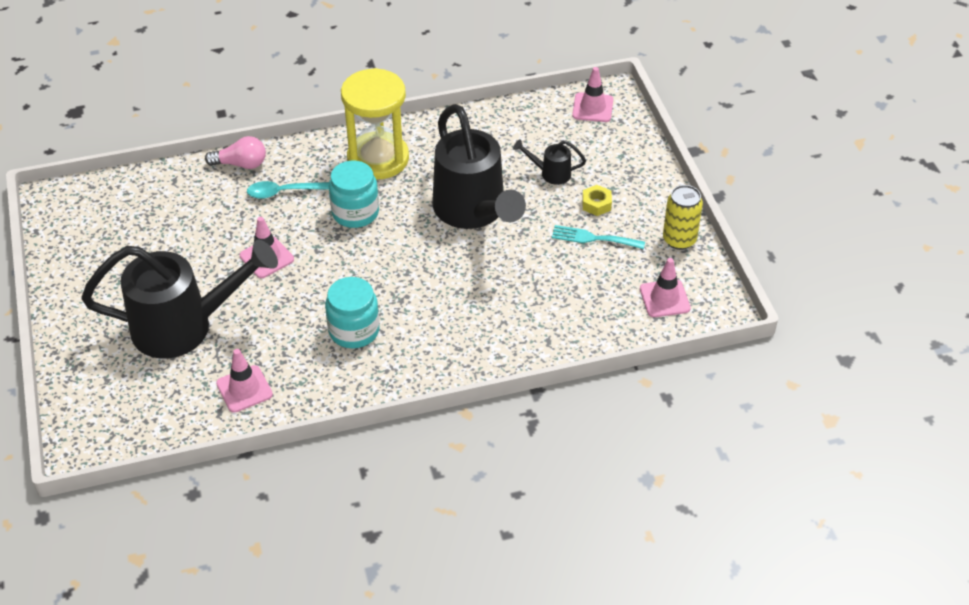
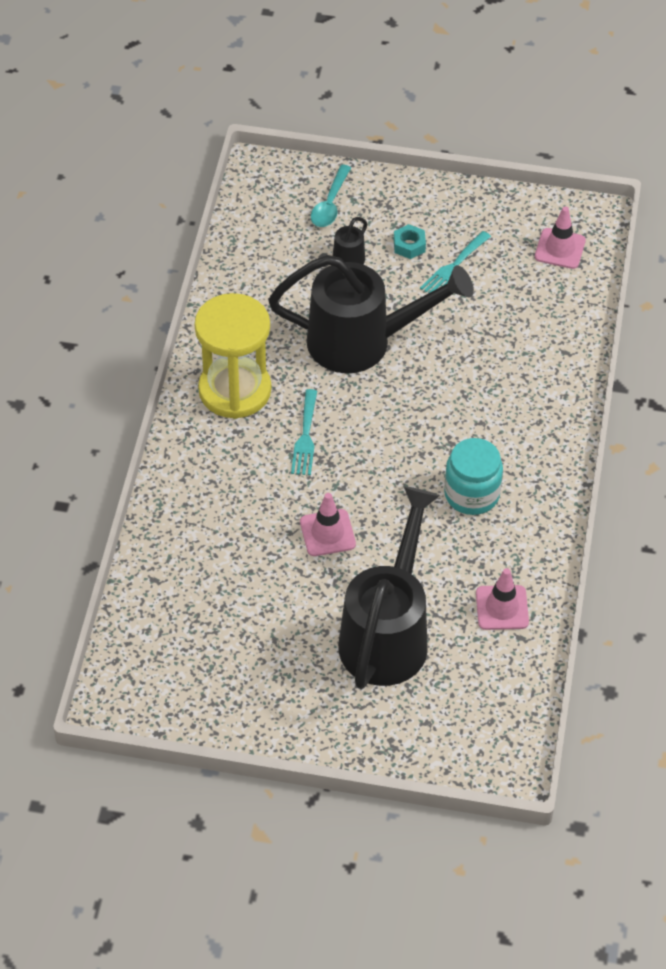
camera: 65 degrees left, 5 degrees up
(241, 164) = (166, 511): pink light bulb -> none
(283, 192) = (236, 487): turquoise spoon -> turquoise spoon (330, 204)
(355, 212) = (305, 437): turquoise jar -> turquoise fork
(592, 108) = (270, 192): pink traffic cone -> none
(596, 204) = (409, 245): yellow nut -> turquoise nut
(679, 240) = (492, 207): yellow can -> none

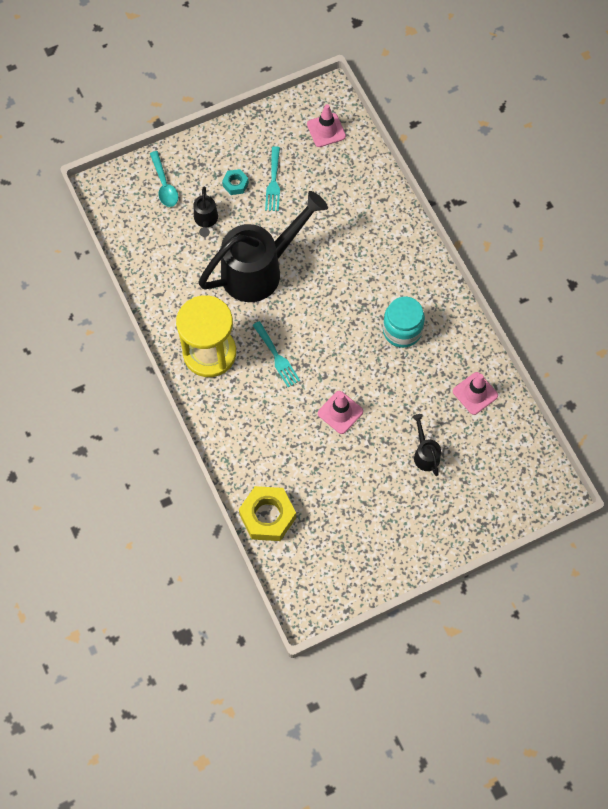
camera: 35 degrees left, 15 degrees up
(155, 585) = (267, 516): none -> yellow nut
(388, 633) = (425, 454): black watering can -> black watering can, size x0.42

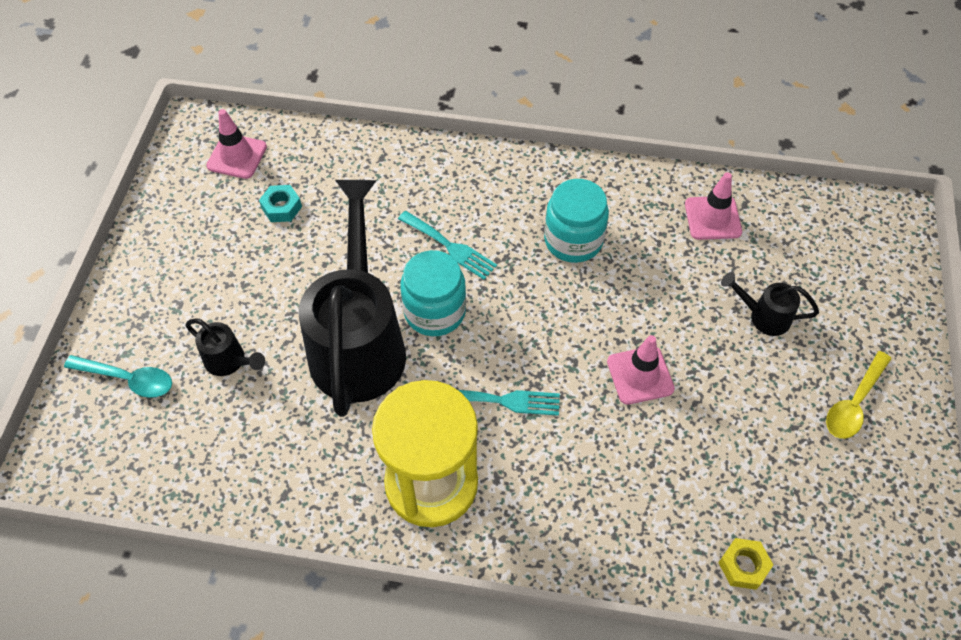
camera: 55 degrees left, 10 degrees down
(235, 184) = (212, 294): turquoise nut -> turquoise nut (281, 207)
(267, 516) = (743, 566): yellow nut -> yellow nut, size x0.51
(273, 182) = (251, 251): turquoise fork -> turquoise fork (450, 247)
(304, 292) = (435, 311): none -> turquoise jar
(402, 526) = (854, 403): none -> yellow spoon

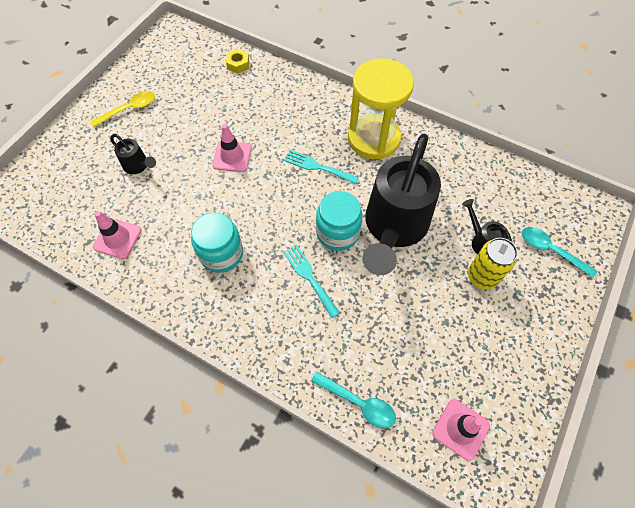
camera: 160 degrees left, 5 degrees up
(225, 314) = (482, 276): none -> yellow can
(281, 207) = (428, 357): turquoise nut -> none
(349, 148) = (358, 402): none -> turquoise spoon

